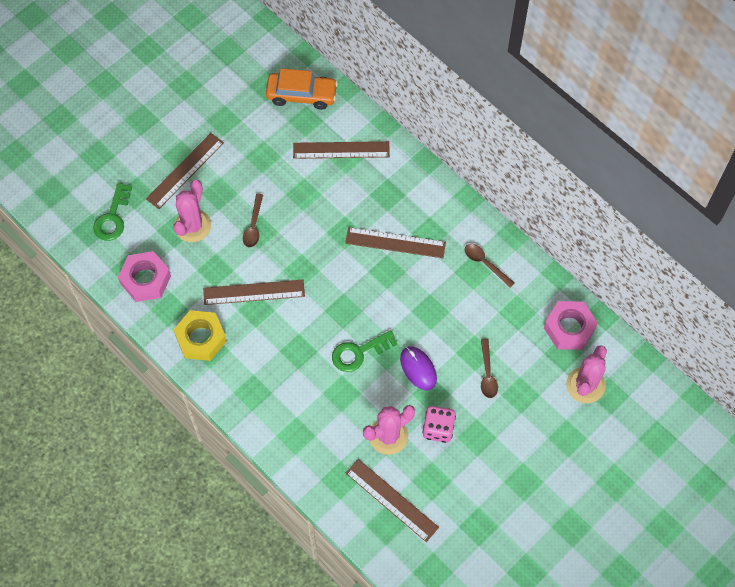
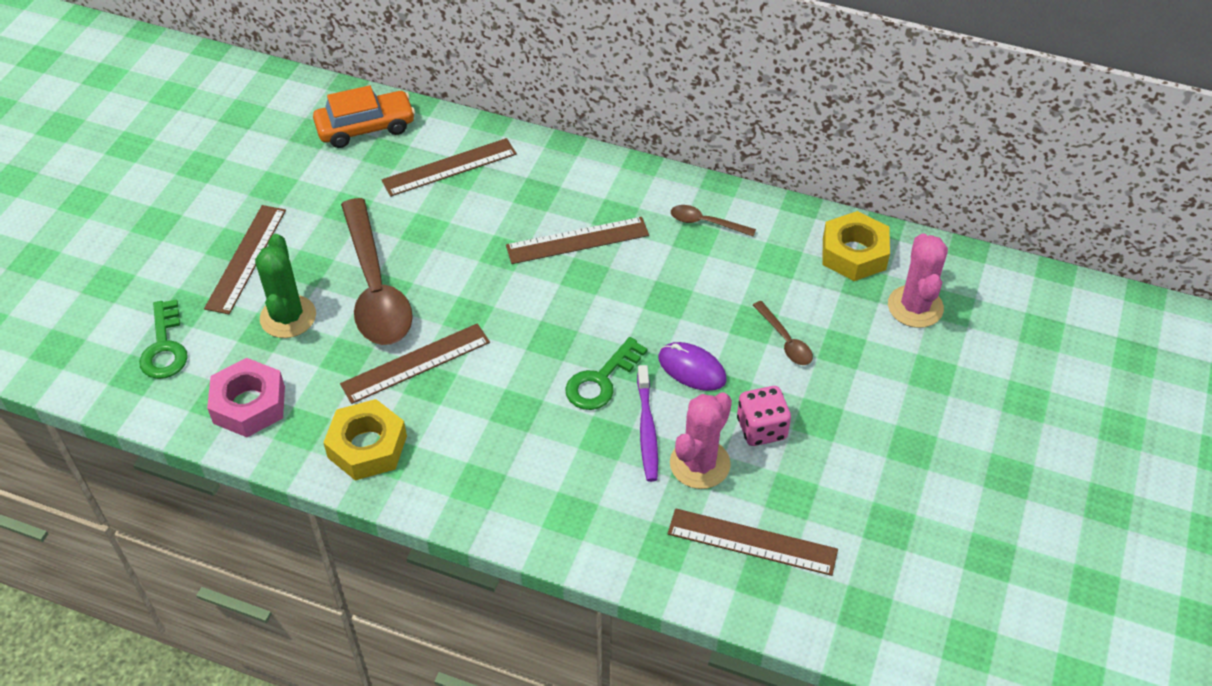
camera: 25 degrees left, 15 degrees down
(192, 226) = (288, 317): pink cactus -> green cactus
(253, 226) = (375, 287): brown spoon -> brown spoon, size x2.29
(369, 399) = (647, 429): none -> purple toothbrush
(569, 328) = (854, 253): pink nut -> yellow nut

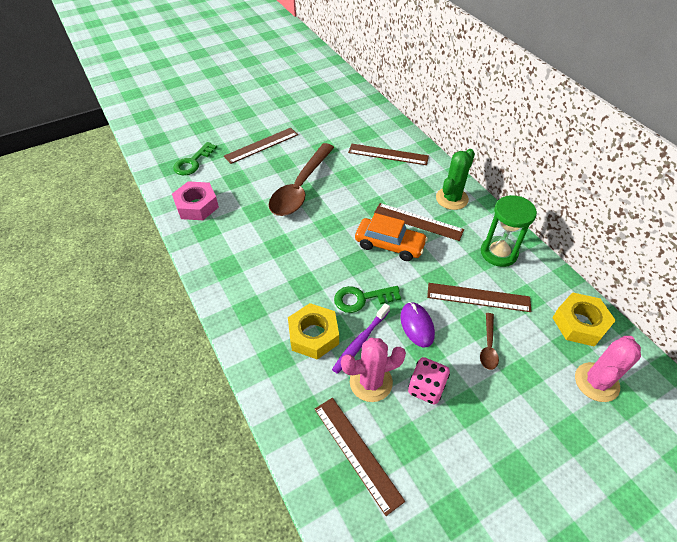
camera: 40 degrees right, 0 degrees up
(288, 317) = (251, 179): green cactus -> green cactus (451, 198)
(365, 127) = (367, 119): orange car -> orange car (389, 245)
(367, 446) = (222, 256): yellow nut -> yellow nut (313, 335)
(416, 363) = (282, 232): brown ruler -> brown ruler (478, 297)
(706, 223) = (498, 253): brown spoon -> green hourglass

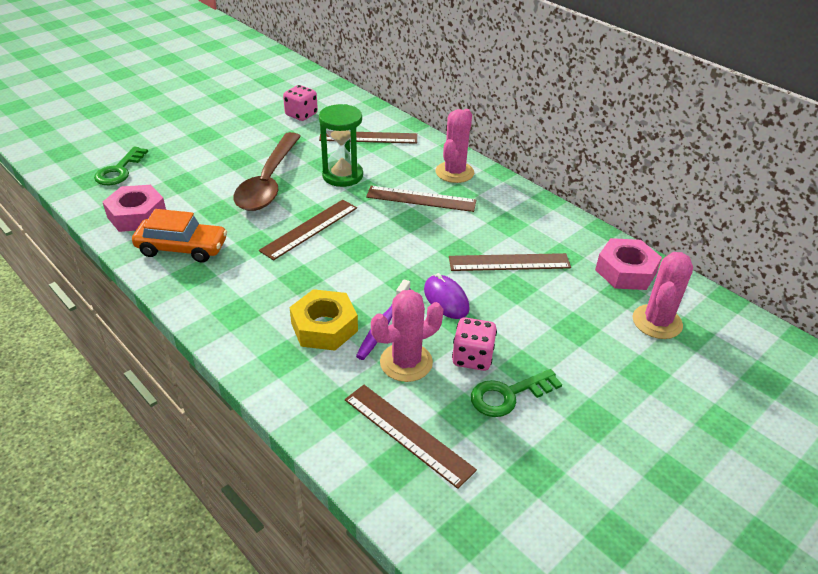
camera: 15 degrees left, 10 degrees down
(261, 145) = (207, 144): brown ruler -> brown ruler (310, 229)
(339, 126) = (301, 115): none -> pink dice
(362, 299) = (374, 282): green key -> green key (508, 395)
(389, 245) = (393, 225): orange car -> orange car (182, 248)
(451, 198) = (454, 172): green cactus -> pink cactus
(488, 346) = (532, 307): brown spoon -> none
(498, 253) = (521, 217): green hourglass -> green hourglass (342, 175)
(579, 323) = (625, 271): yellow nut -> pink nut

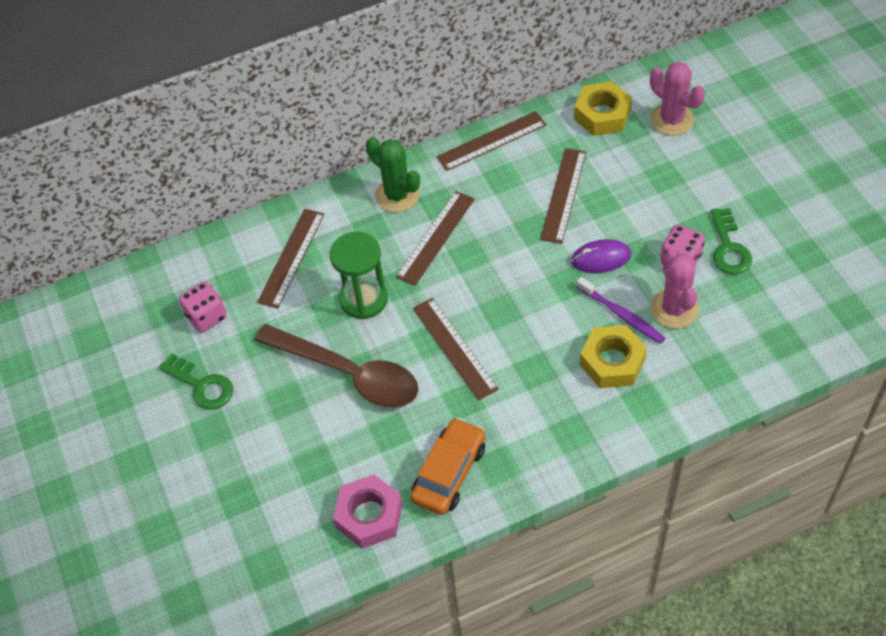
camera: 65 degrees left, 15 degrees up
(119, 170) = (260, 533): green key -> green key (201, 385)
(407, 434) = (754, 327): brown ruler -> brown ruler (491, 141)
(454, 172) = (397, 195): pink cactus -> green cactus
(625, 271) = (602, 115): pink nut -> yellow nut

